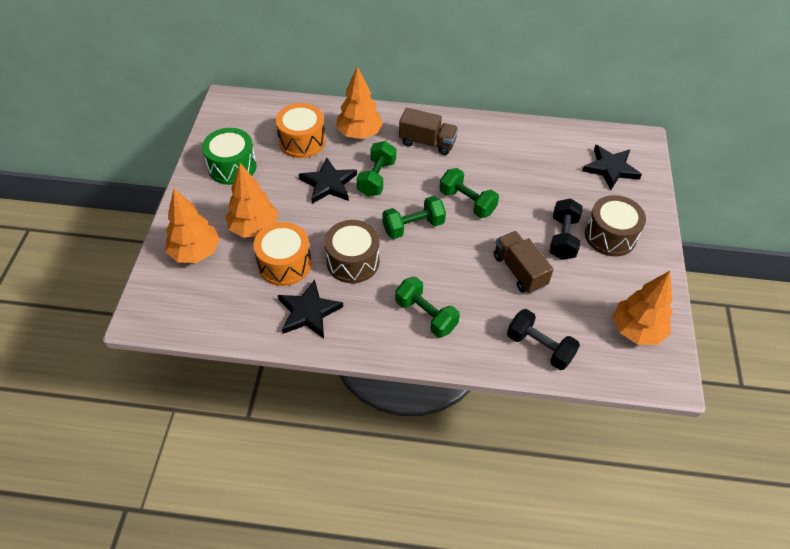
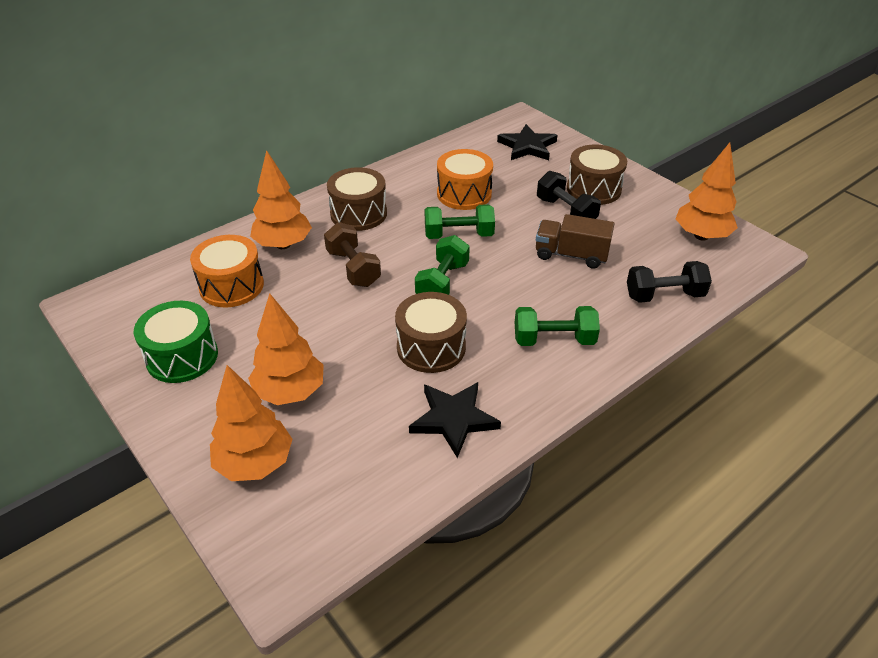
camera: 45 degrees left, 10 degrees down
(284, 264) = (369, 398): orange drum -> orange drum (464, 194)
(328, 183) = (312, 302): black star -> none
(376, 178) = (353, 268): green dumbbell -> brown dumbbell
(427, 142) = (358, 213): brown truck -> brown drum

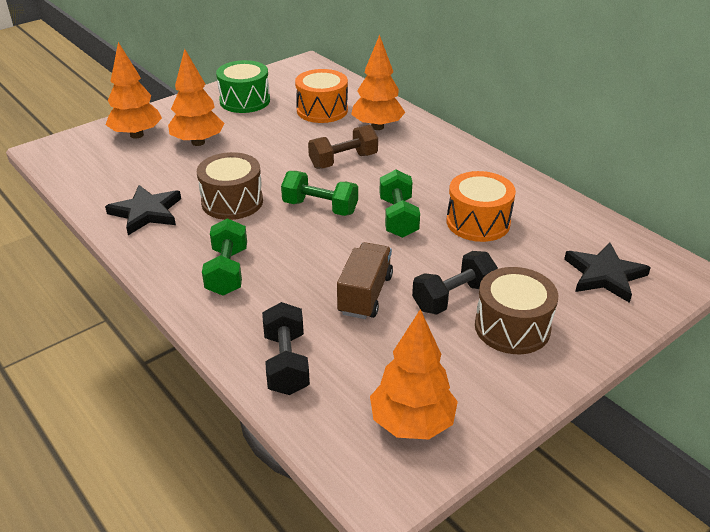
camera: 90 degrees right, 5 degrees down
(358, 213) = (429, 160): brown drum -> none

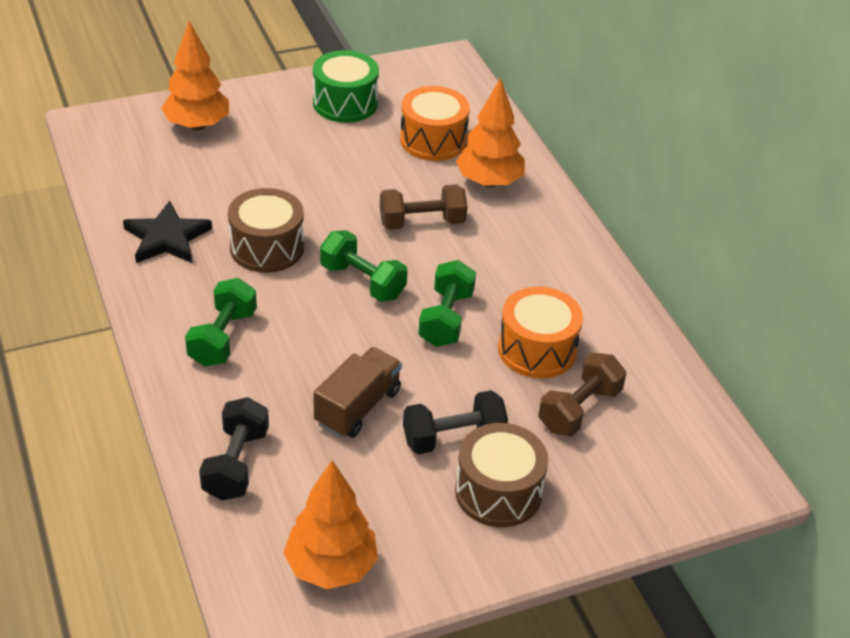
camera: 15 degrees right, 5 degrees up
(198, 142) = (263, 153): orange tree -> none
(534, 254) = (579, 409): none -> brown dumbbell
(604, 275) = (645, 459): black star -> none

